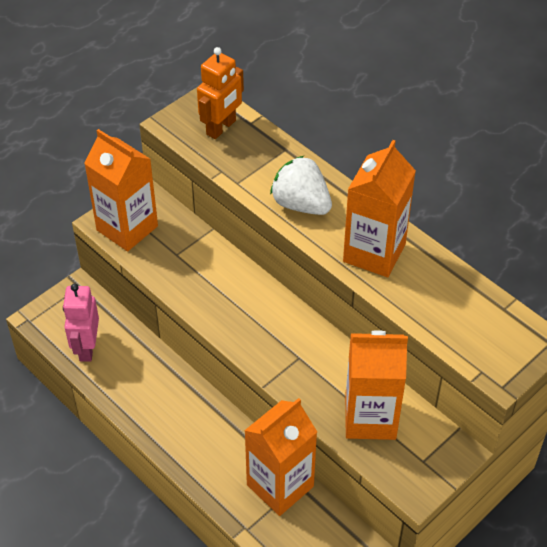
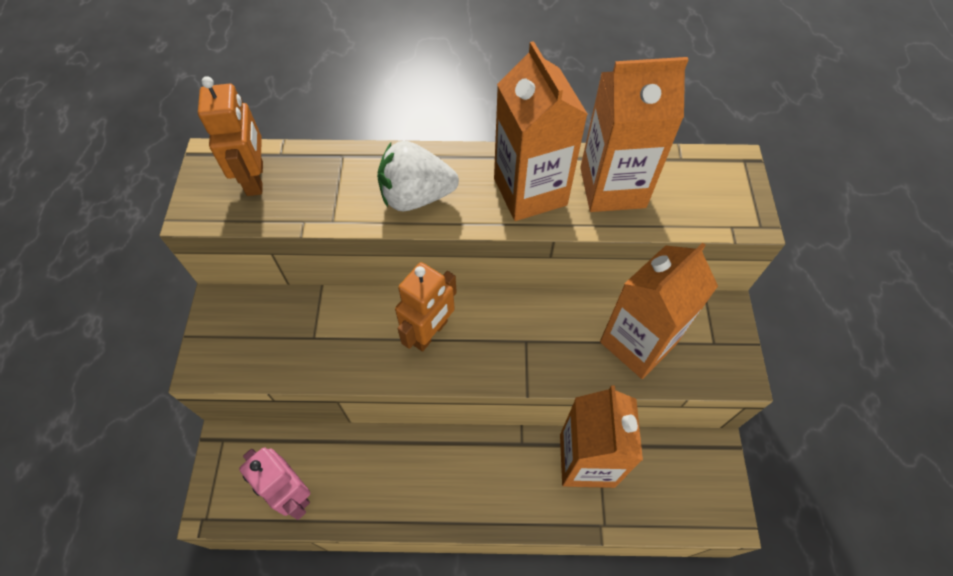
camera: 45 degrees left, 10 degrees up
(127, 228) = (236, 351): orange carton -> orange carton (612, 187)
(246, 305) = (430, 333): none -> orange robot

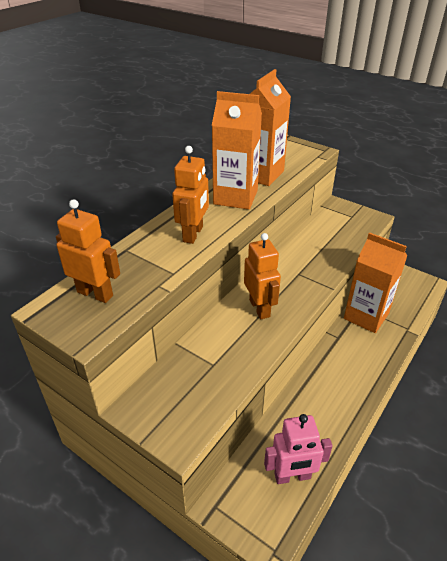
camera: 55 degrees left, 20 degrees down
(416, 196) = (193, 234): white strawberry -> orange robot
(638, 343) = (332, 237): orange carton -> none

